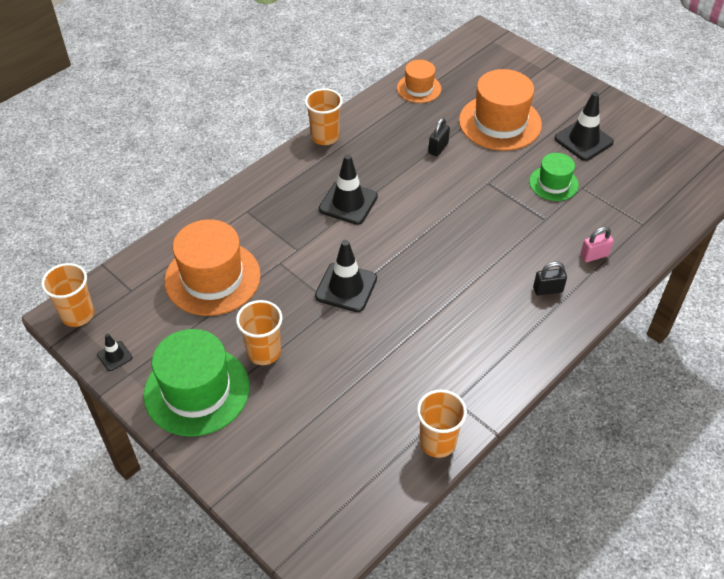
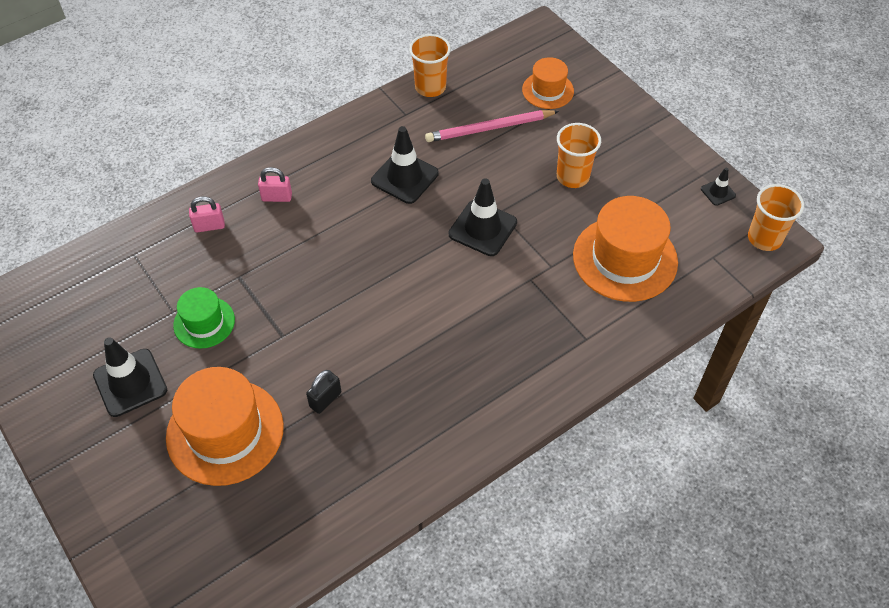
camera: 170 degrees left, 5 degrees up
(197, 390) = (636, 152): green hat -> none
(325, 137) = (473, 444): orange cup -> none
(348, 203) = (461, 332): black traffic cone -> black traffic cone (404, 177)
(358, 396) = (489, 128): none -> pink pencil
(419, 88) = (315, 520): orange hat -> orange hat (548, 90)
(548, 290) = (277, 197): black padlock -> pink padlock

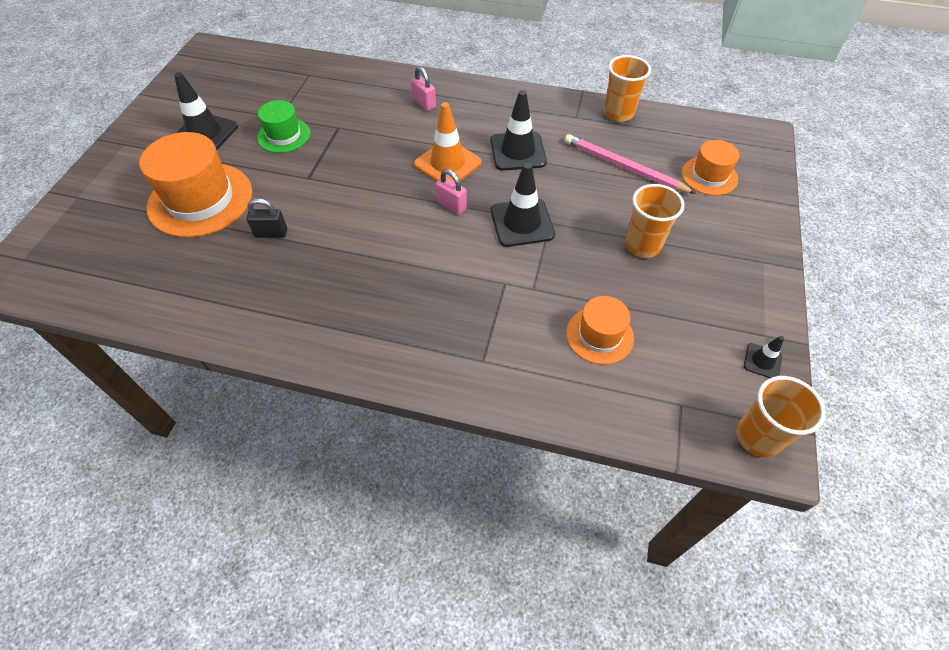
camera: 50 degrees right, 0 degrees up
(209, 226) = (365, 90): pink padlock -> pink padlock (451, 205)
(370, 230) = (447, 163): none -> orange traffic cone
(625, 259) = (599, 335): orange hat -> orange hat, size x0.56

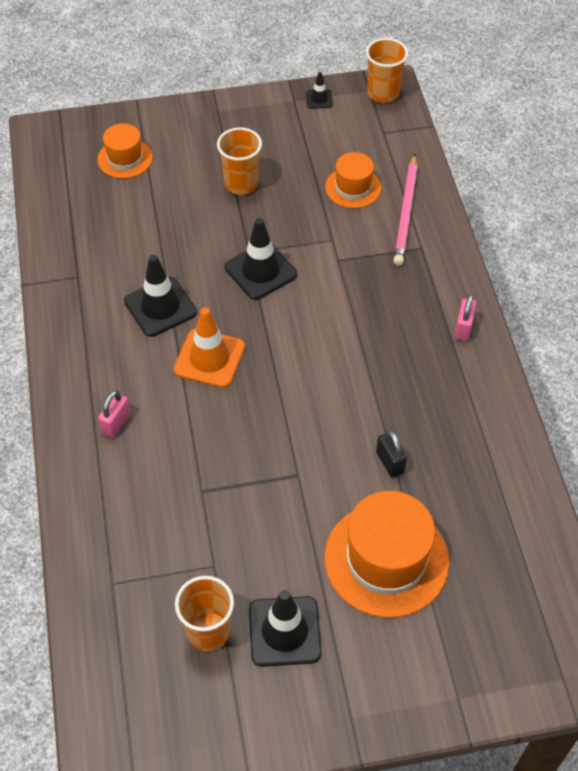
camera: 115 degrees left, 0 degrees up
(284, 135) = (243, 539): green hat -> none
(451, 205) = (268, 331): pink padlock -> pink padlock (463, 328)
(618, 113) = (55, 243): orange cup -> orange cup (208, 631)
(624, 167) = (142, 219): pink pencil -> pink pencil (406, 212)

